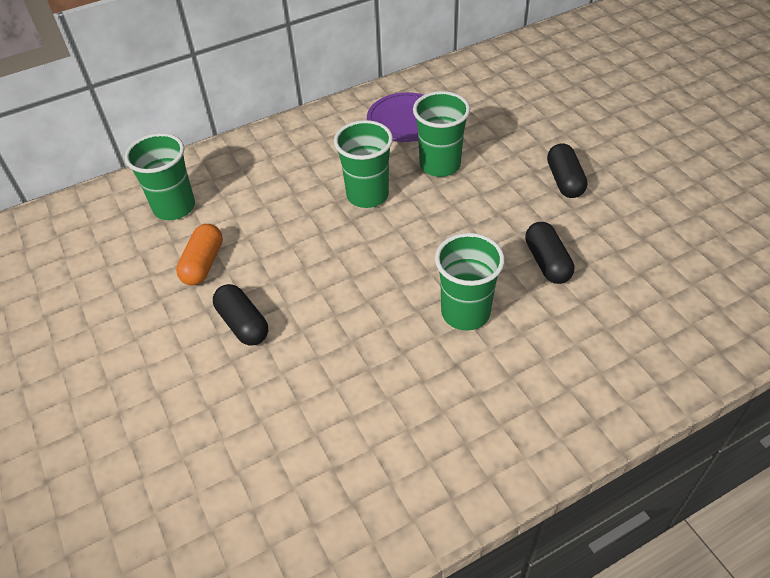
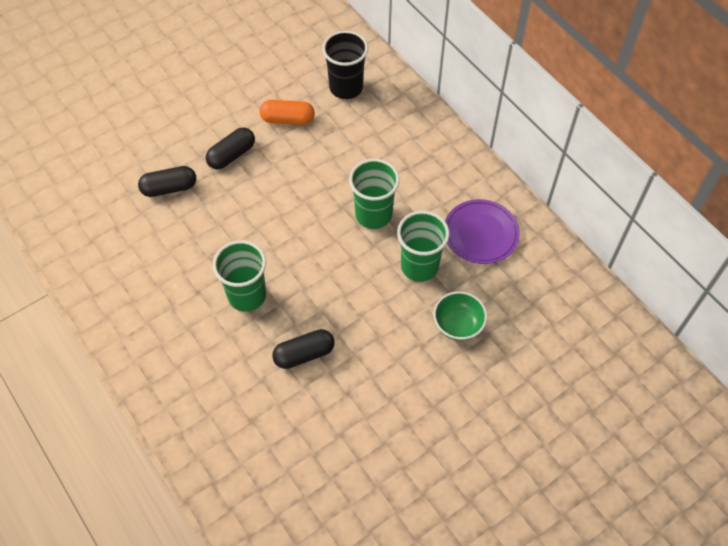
camera: 80 degrees right, 10 degrees up
(174, 207) = (346, 87): green cup -> black cup
(512, 144) = (458, 325): none -> green bowl
(564, 180) = (410, 370): black capsule -> black capsule (169, 188)

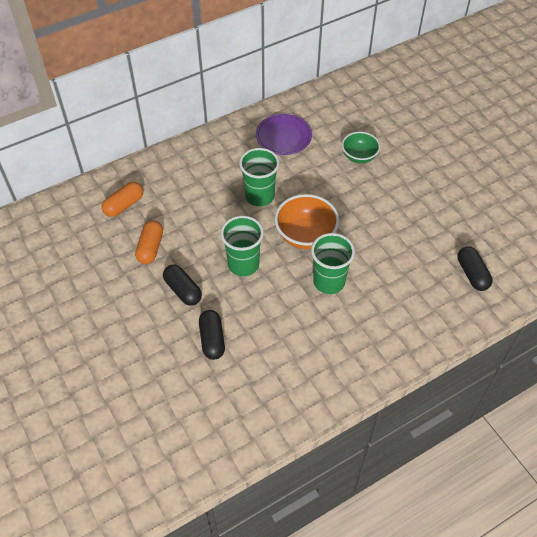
camera: 85 degrees left, 5 degrees down
(304, 354) = (382, 246): black capsule -> black capsule (472, 274)
(315, 267) = (305, 235): none -> orange bowl
(346, 87) = (124, 205): black cup -> orange capsule
(419, 266) = (309, 173): green cup -> green cup (243, 264)

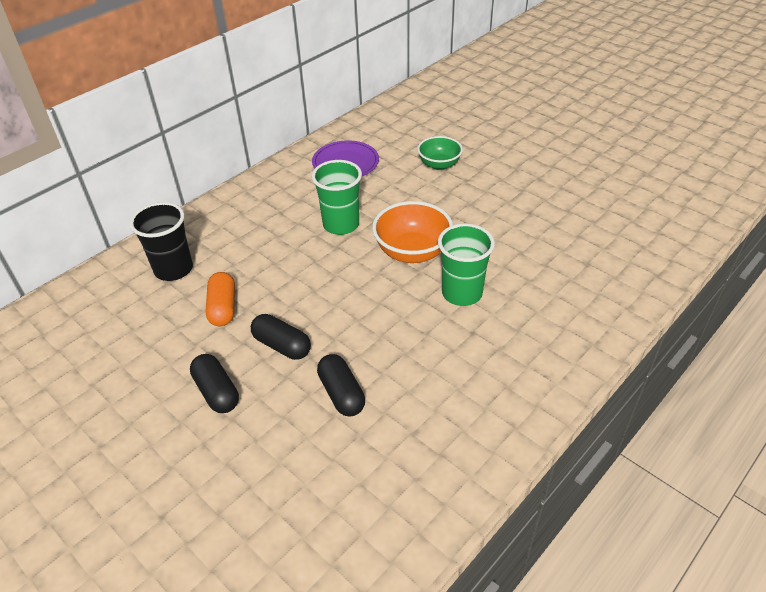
camera: 15 degrees left, 10 degrees down
(124, 205) = (173, 269): orange capsule -> black cup
(243, 264) = (349, 299): green cup -> none
(472, 274) = (620, 248): black capsule -> black capsule (216, 392)

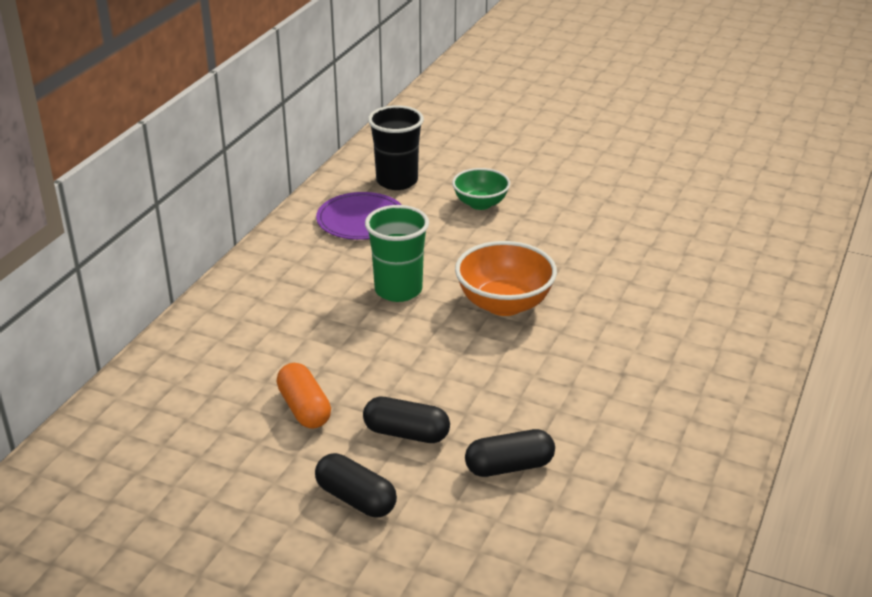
camera: 20 degrees left, 10 degrees down
(173, 269) = (209, 379): black cup -> black cup (397, 181)
(341, 393) = (509, 467): black capsule -> black capsule turned 60 degrees counterclockwise
(462, 293) = (587, 336): green cup -> none

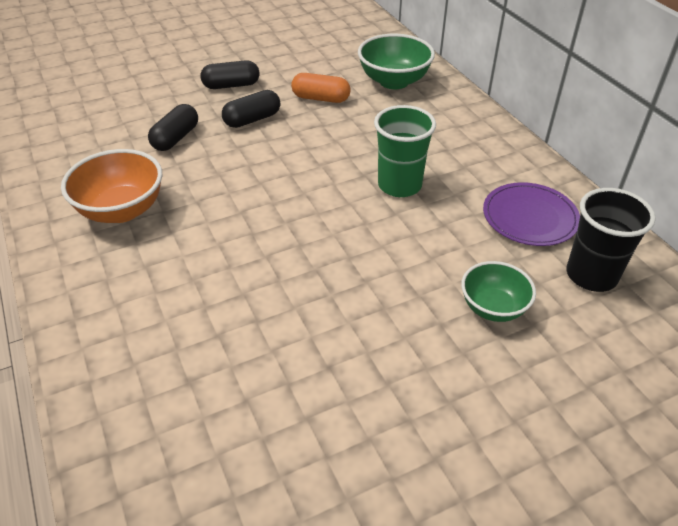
camera: 130 degrees right, 10 degrees up
(205, 375) = (394, 81): none -> green bowl
(504, 304) = (319, 225): orange bowl -> orange bowl (122, 210)

